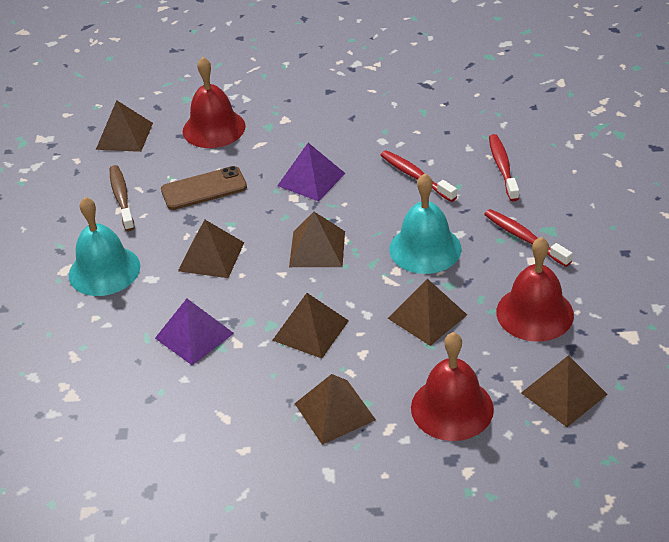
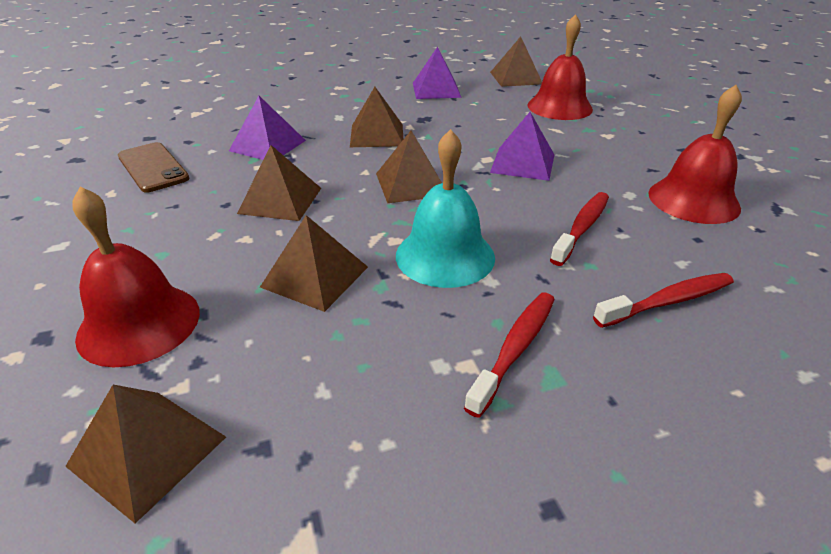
camera: 70 degrees right, 5 degrees down
(104, 270) = (343, 99): turquoise bell -> none
(121, 198) = (436, 90): brown toothbrush -> purple pyramid
(204, 189) = (470, 117): brown phone -> brown phone (153, 167)
(335, 411) = (152, 234): brown pyramid -> none
(534, 313) = (340, 386): red bell -> red bell (693, 200)

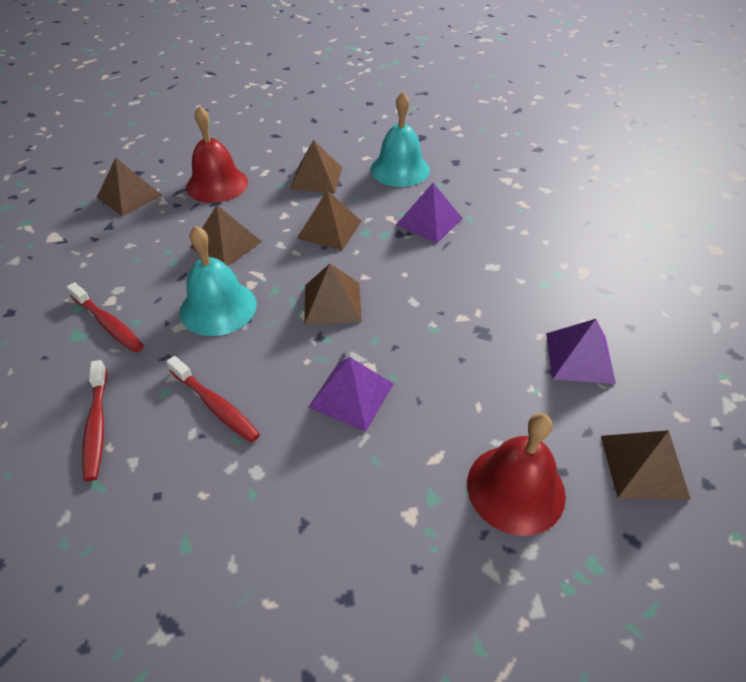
camera: 100 degrees right, 10 degrees up
(153, 167) = (400, 169): brown phone -> turquoise bell
(376, 135) = (441, 290): brown pyramid -> brown pyramid (316, 178)
(693, 200) = (221, 532): red bell -> none

